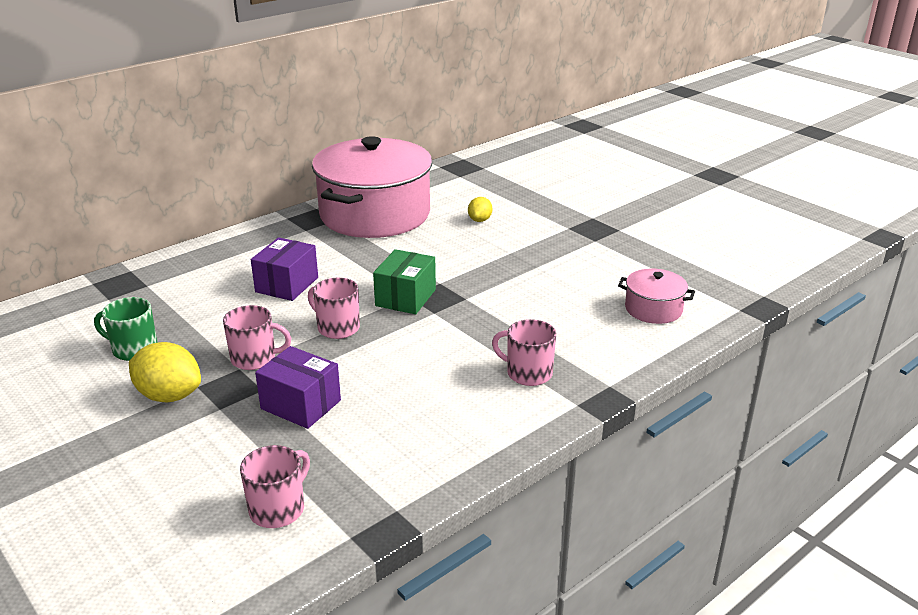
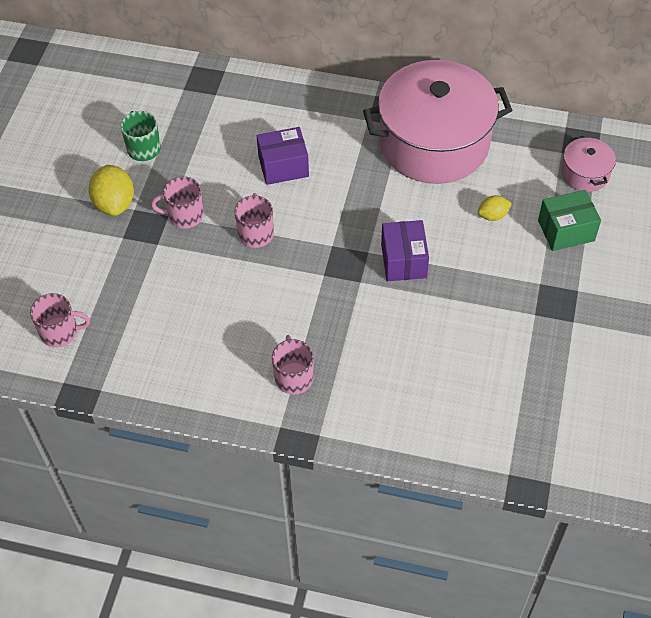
camera: 55 degrees right, 25 degrees up
(255, 358) = (184, 215): pink mug -> pink mug turned 120 degrees clockwise
(301, 404) = (158, 274): purple box -> purple box (403, 261)
(405, 297) = (328, 245): green box -> green box (566, 230)
(653, 309) = (454, 412): pink pot -> pink pot (585, 173)

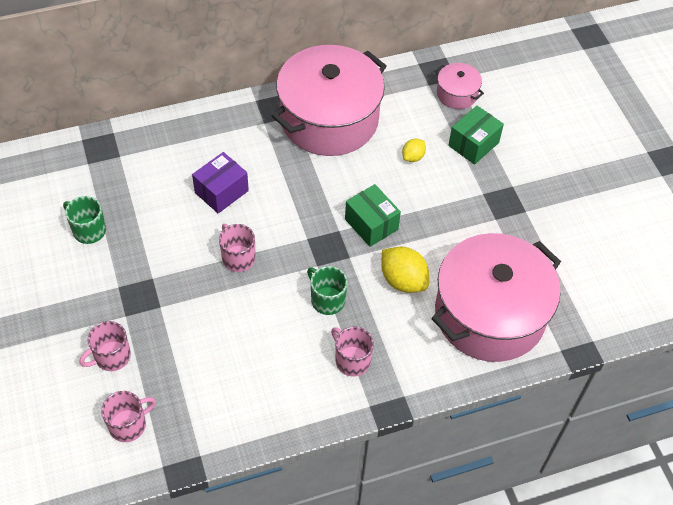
camera: 35 degrees left, 0 degrees up
(115, 203) = (97, 290): yellow lemon -> yellow lemon (403, 280)
(184, 215) = (167, 271): pink mug -> pink mug (111, 357)
(310, 310) = (327, 300): none -> green mug
(403, 261) = (371, 224): purple box -> green box
(460, 402) = (489, 314): none -> pink pot

